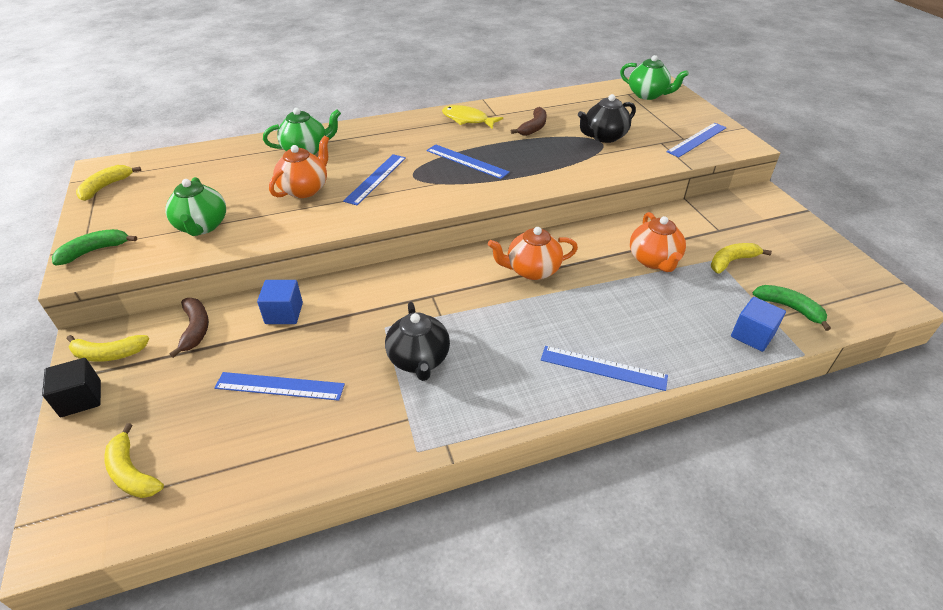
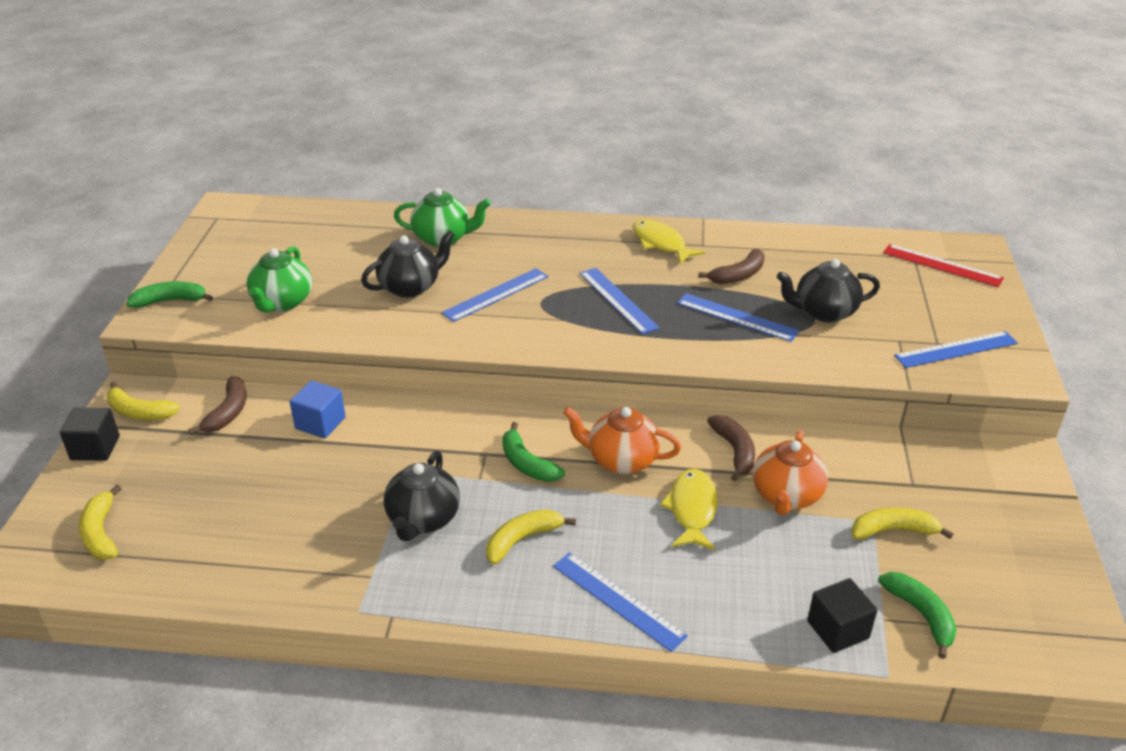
camera: 25 degrees right, 5 degrees down
(106, 187) = (218, 231): yellow banana -> yellow banana (522, 540)
(279, 386) = (270, 498): blue ruler -> blue ruler (736, 317)
(305, 189) = (411, 287): orange teapot -> black teapot
(468, 293) = (527, 464): none -> green banana
(600, 242) = (734, 451): none -> brown banana
(603, 288) = (692, 509): none -> yellow fish
(648, 95) = (942, 265): green teapot -> red ruler
(752, 335) = (838, 630): blue cube -> black cube

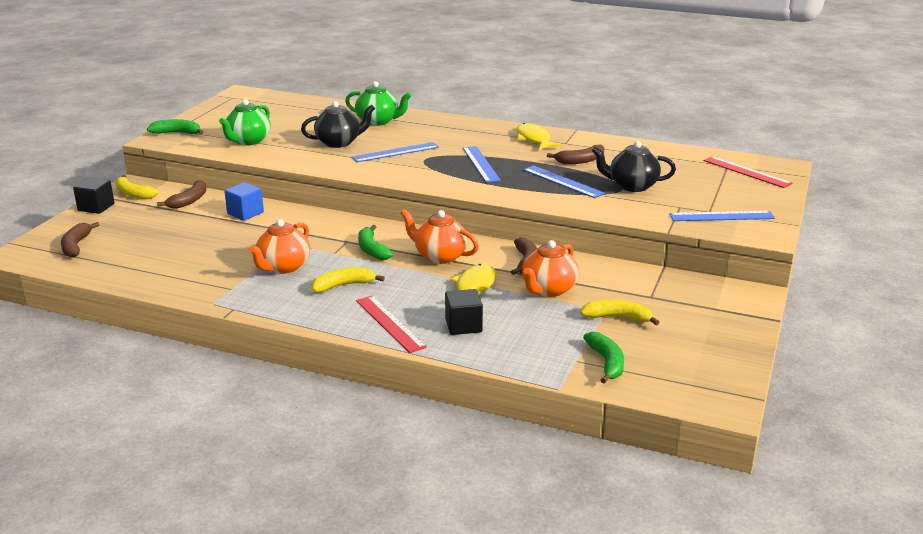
camera: 15 degrees right, 10 degrees down
(101, 533) = (76, 246): yellow banana -> brown banana
(423, 519) = (283, 267): black teapot -> orange teapot
(618, 600) = (390, 323): blue ruler -> red ruler
(838, 630) = (538, 360): black cube -> black cube (463, 325)

